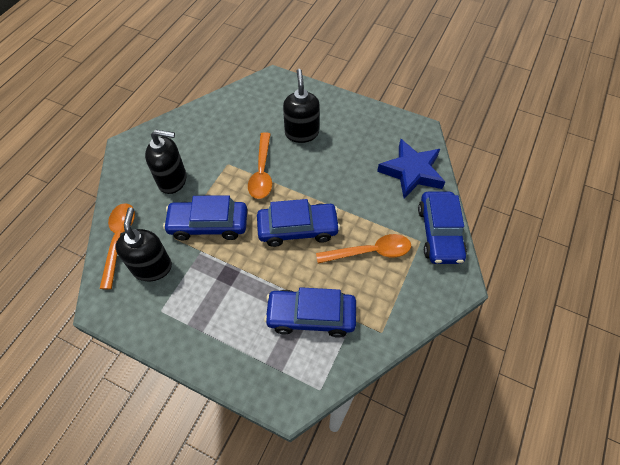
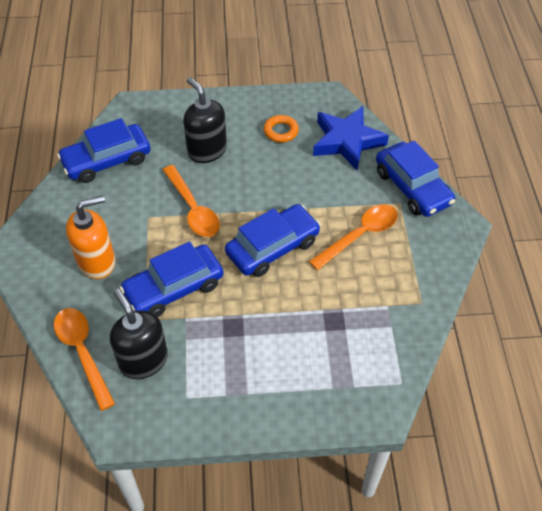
camera: 30 degrees left, 5 degrees down
(173, 180) = (97, 262): black soap dispenser -> orange soap dispenser
(311, 316) = (346, 323): blue car -> blue car (107, 161)
(365, 142) = (281, 131): none -> orange ring

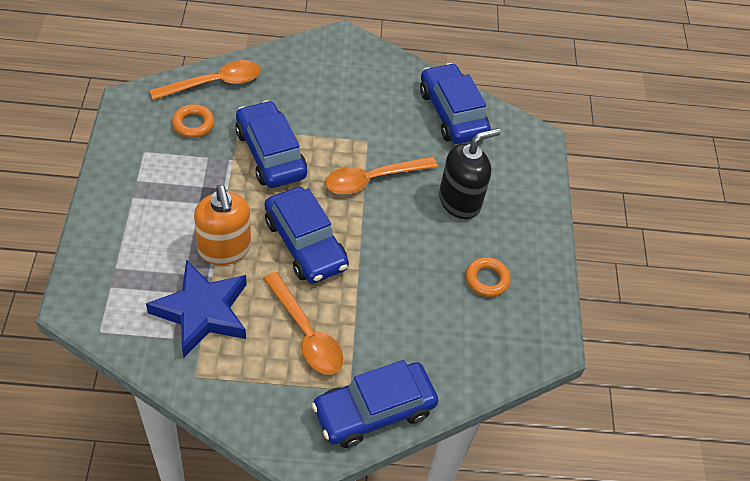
camera: 90 degrees right, 0 degrees up
(97, 262) = (316, 98): orange soap dispenser -> orange soap dispenser (224, 249)
(143, 360) = (193, 124): black soap dispenser -> orange ring
(347, 141) = (463, 350): blue star -> blue star (202, 312)

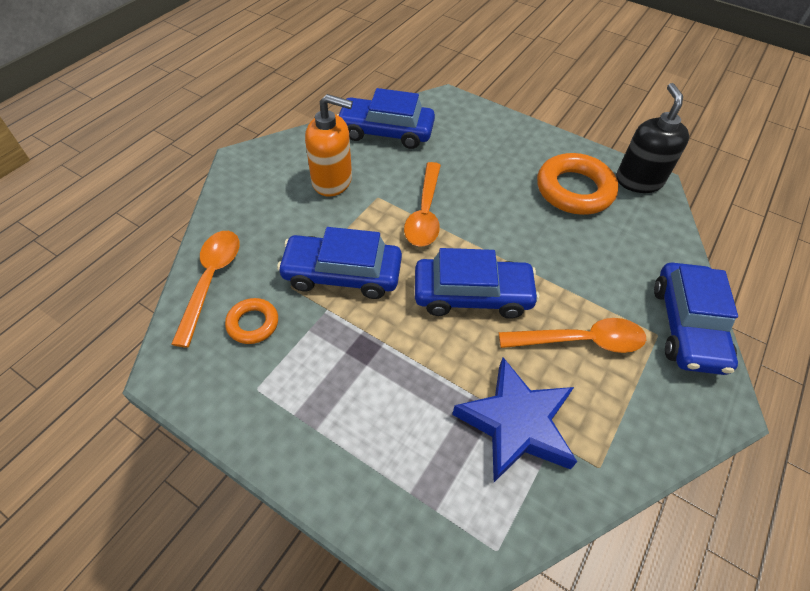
camera: 55 degrees left, 0 degrees up
(224, 249) = (442, 367): orange soap dispenser -> orange soap dispenser (332, 181)
(460, 201) = (484, 169): black soap dispenser -> black soap dispenser (638, 181)
(487, 279) = (574, 190): orange ring -> orange ring, size x1.88

